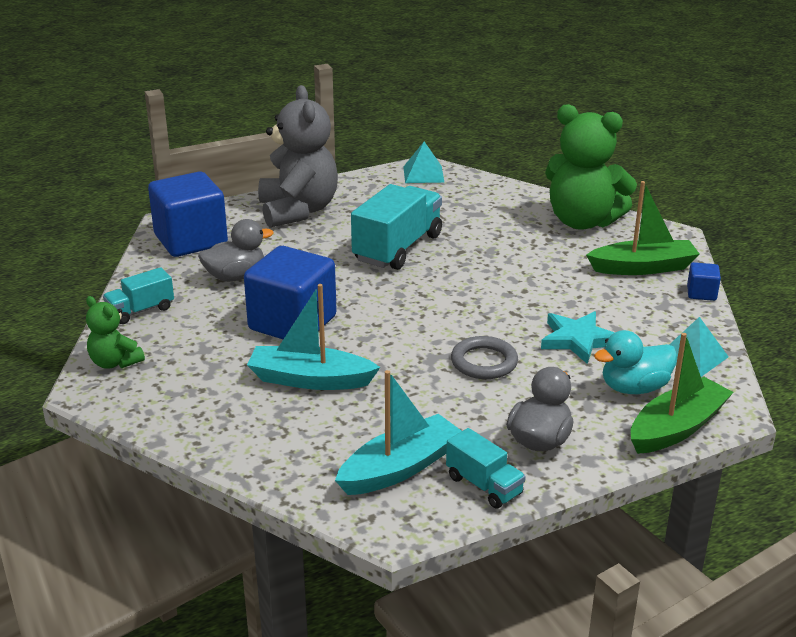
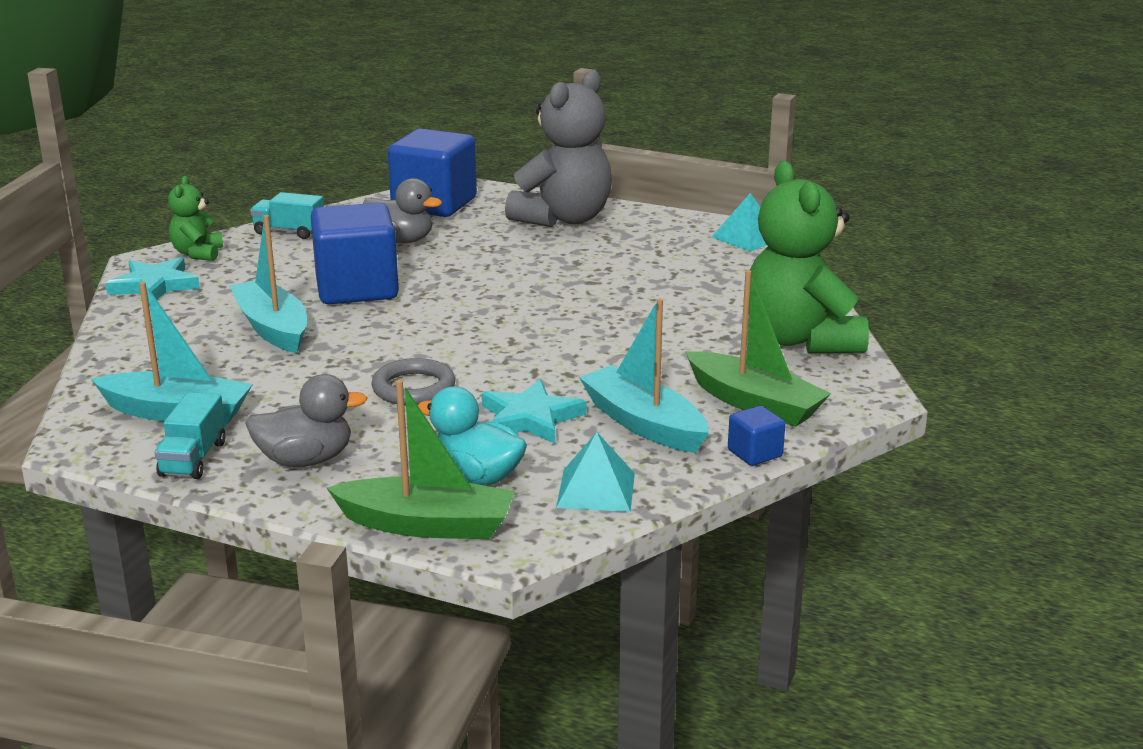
camera: 50 degrees right, 5 degrees down
(147, 402) = (154, 285): none -> turquoise star
(398, 248) = (570, 279): turquoise truck -> none
(628, 309) = (643, 424): none -> turquoise boat

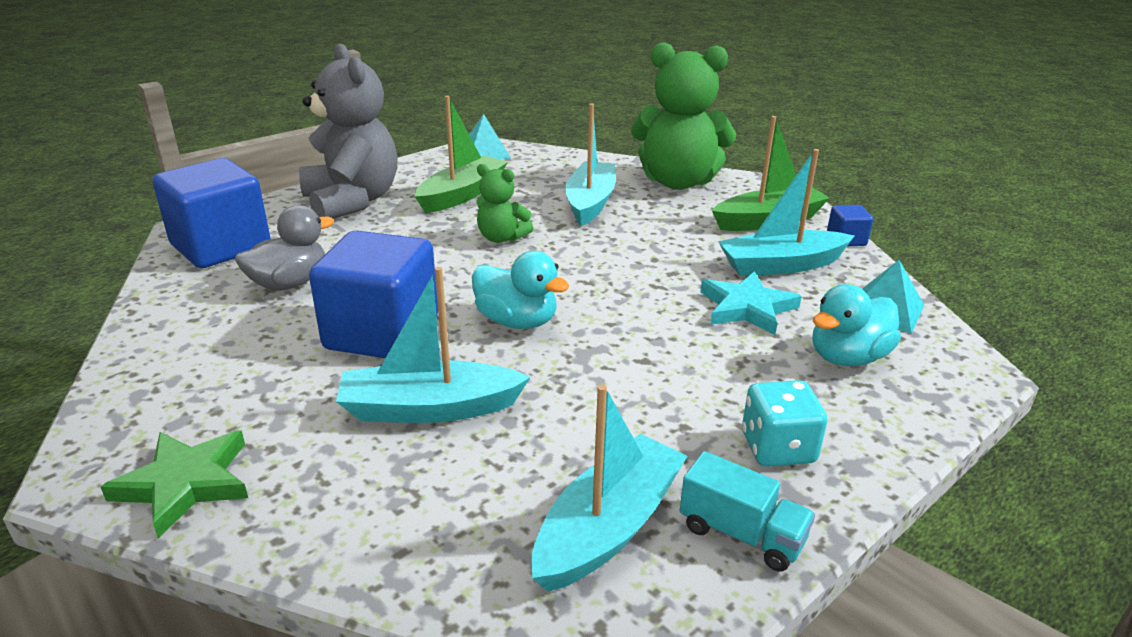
camera: 65 degrees left, 5 degrees up
(154, 285) = (185, 483): turquoise star -> green star
(198, 253) = (126, 425): green teddy bear -> green teddy bear (501, 238)
(289, 232) = (160, 344): turquoise truck -> none
(306, 460) = (777, 448): grey duck -> turquoise dice
(414, 388) = (651, 350): grey ring -> none
(415, 328) = (517, 321): none -> turquoise duck
(427, 525) = (931, 402): green boat -> green boat (462, 194)
(685, 308) = (590, 202): none -> turquoise boat

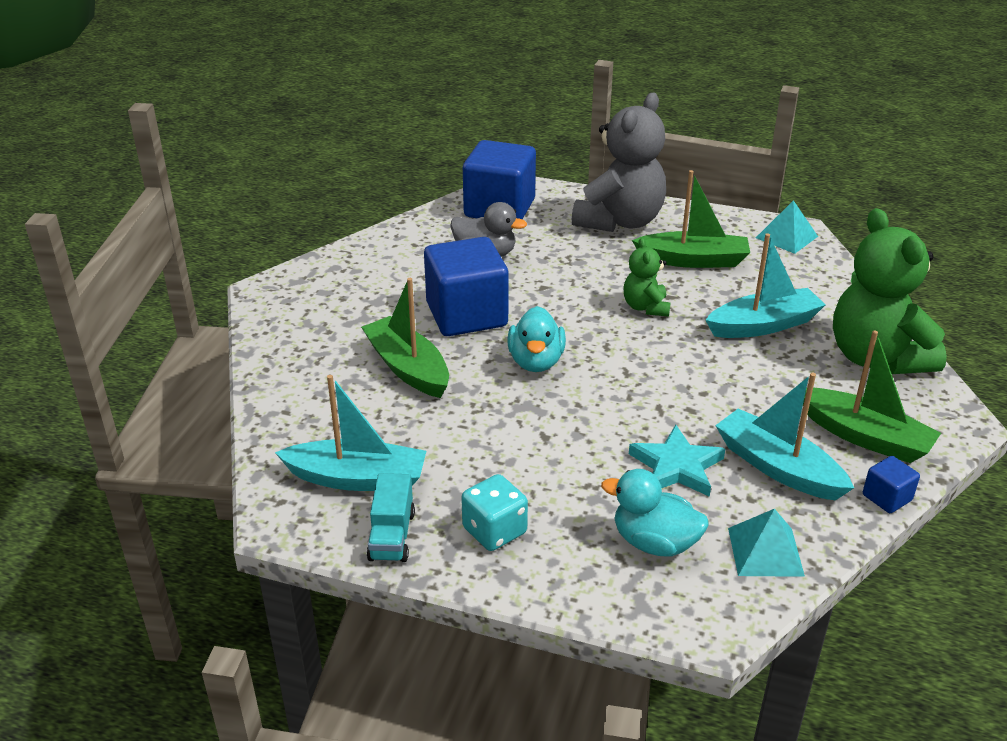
camera: 60 degrees right, 5 degrees up
(185, 483) = (282, 320): green star -> none
(429, 408) = (407, 368): turquoise boat -> green boat

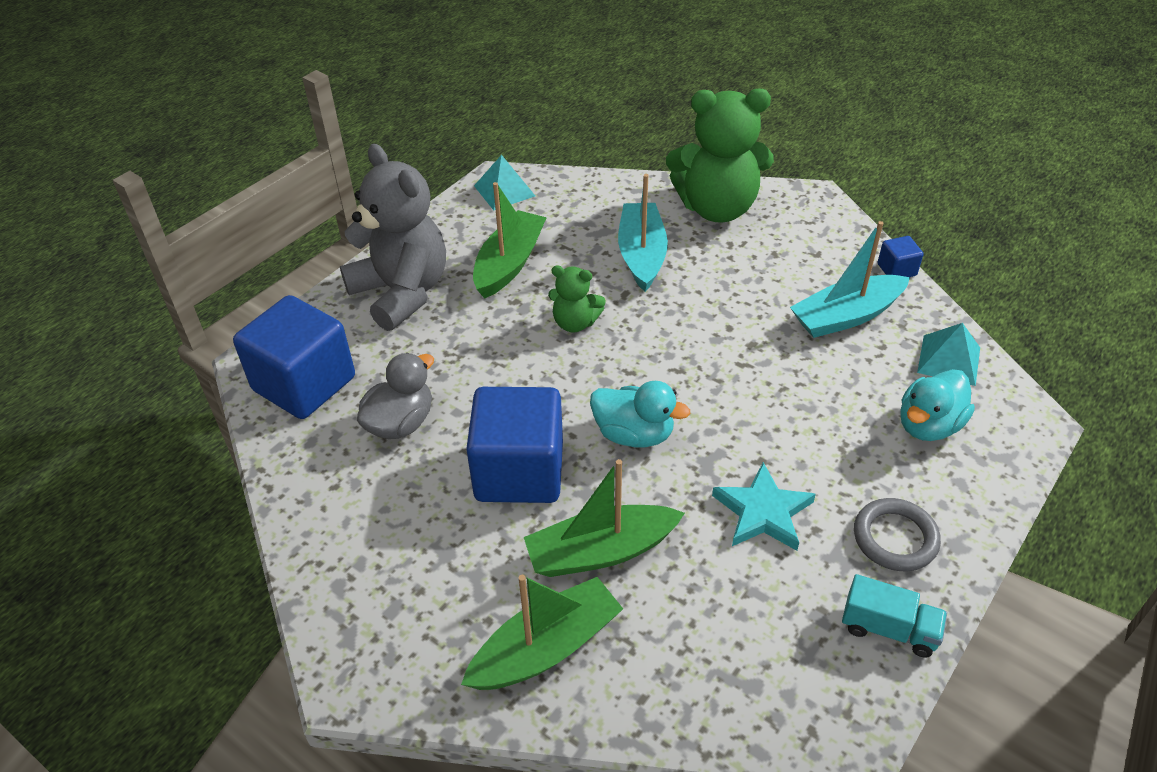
camera: 70 degrees left, 10 degrees up
(357, 478) = (789, 643): turquoise boat -> none
(494, 531) = (895, 538): turquoise dice -> grey ring
(676, 466) = (830, 379): turquoise star -> turquoise star (763, 512)
(864, 436) = (819, 253): green boat -> green boat (546, 648)

